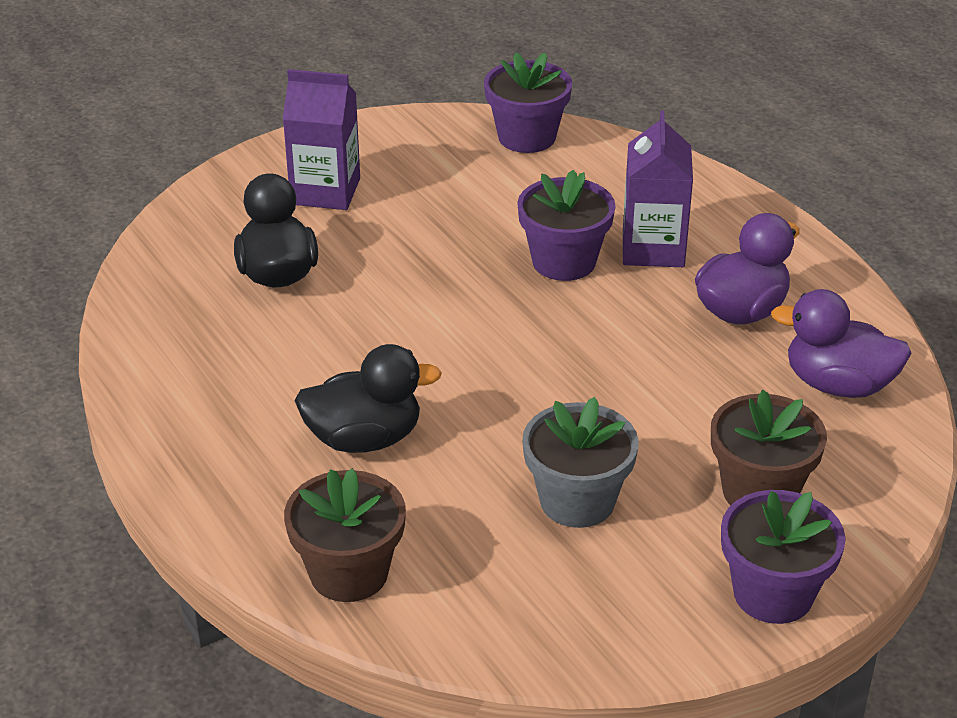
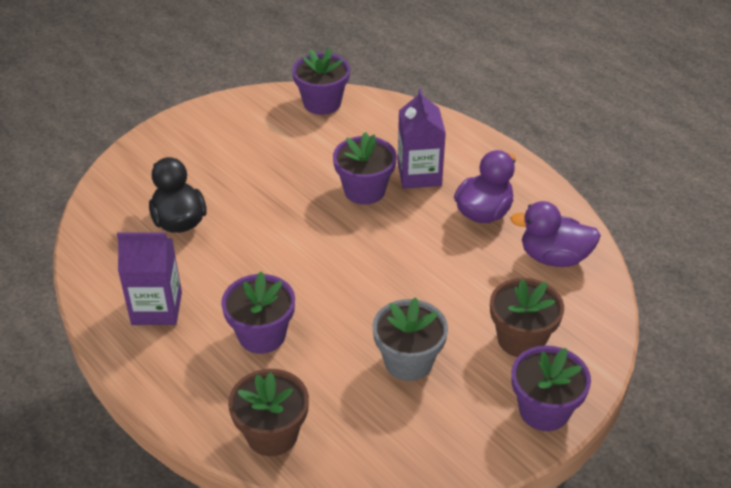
camera: 10 degrees left, 5 degrees up
(325, 191) = (198, 157): purple carton -> purple carton (156, 308)
(364, 439) = (262, 335): black duck -> purple flower pot

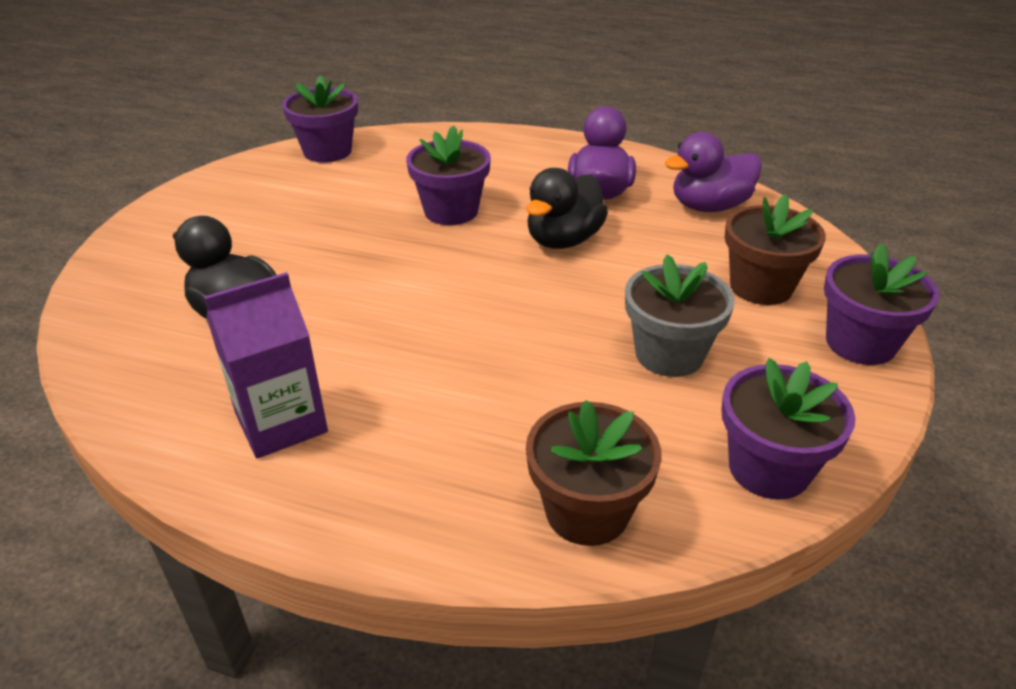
camera: 30 degrees left, 5 degrees down
(262, 335) = (462, 397): purple flower pot -> purple flower pot (769, 468)
(419, 174) = (498, 180): purple carton -> none
(420, 245) = (563, 240): none -> black duck

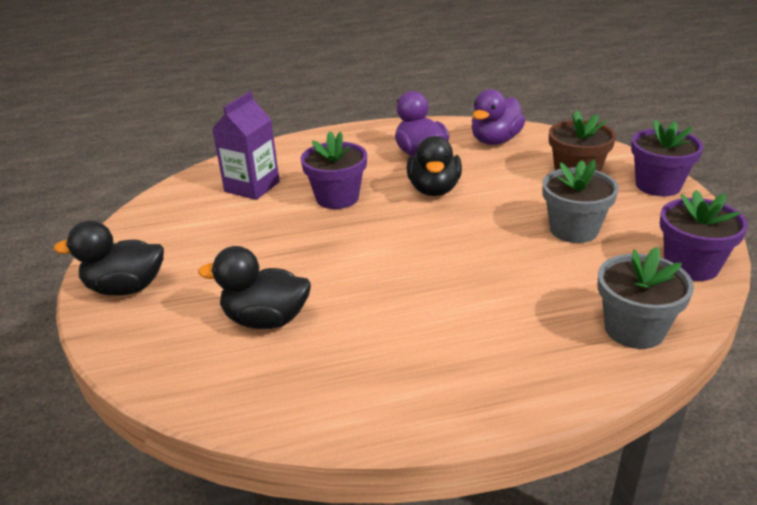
camera: 30 degrees left, 5 degrees down
(165, 229) = (126, 288): none -> black duck
(281, 423) = (396, 370): purple carton -> purple carton (252, 187)
(327, 151) = (190, 189): purple flower pot -> none
(587, 511) = (634, 329): brown flower pot -> grey flower pot

